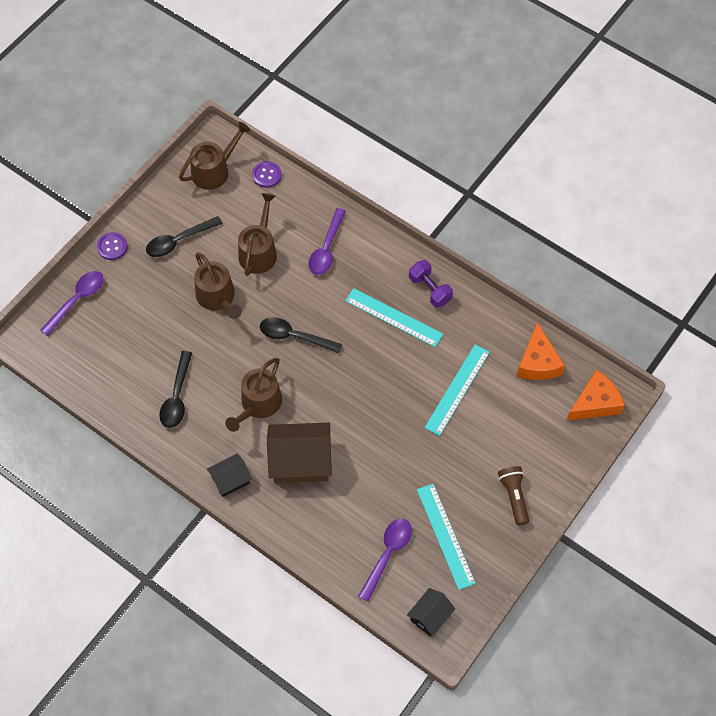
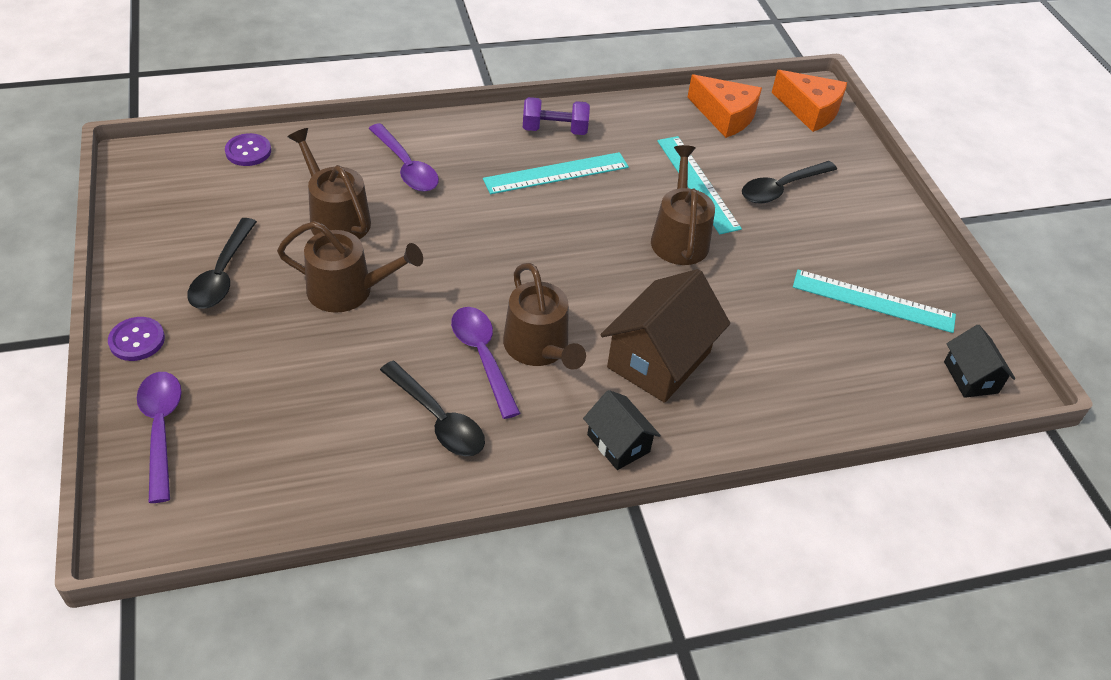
camera: 55 degrees left, 15 degrees down
(214, 171) = (177, 186): brown watering can -> brown watering can (679, 237)
(230, 480) = (618, 443): black house -> black house turned 45 degrees counterclockwise
(295, 336) = (485, 260): black spoon -> black spoon (782, 188)
(387, 555) = (858, 363): purple spoon -> purple spoon (483, 357)
(514, 497) = (869, 223): brown flashlight -> none
(595, 403) = (810, 110): orange cheese -> orange cheese turned 120 degrees clockwise

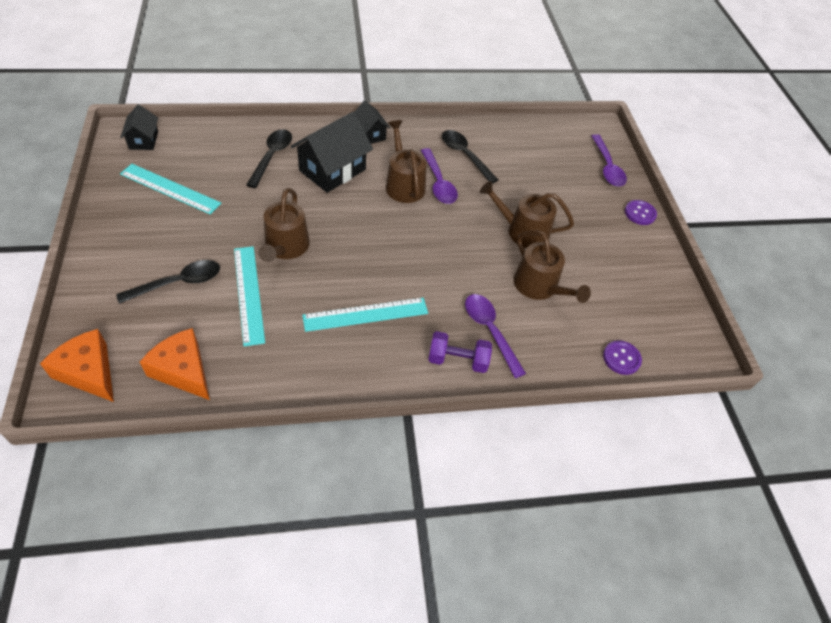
camera: 175 degrees left, 5 degrees up
(222, 274) = (605, 250): black spoon -> black spoon (272, 157)
(554, 130) = (357, 364): purple dumbbell -> purple dumbbell (457, 360)
(659, 360) = (332, 170): brown house -> black house

